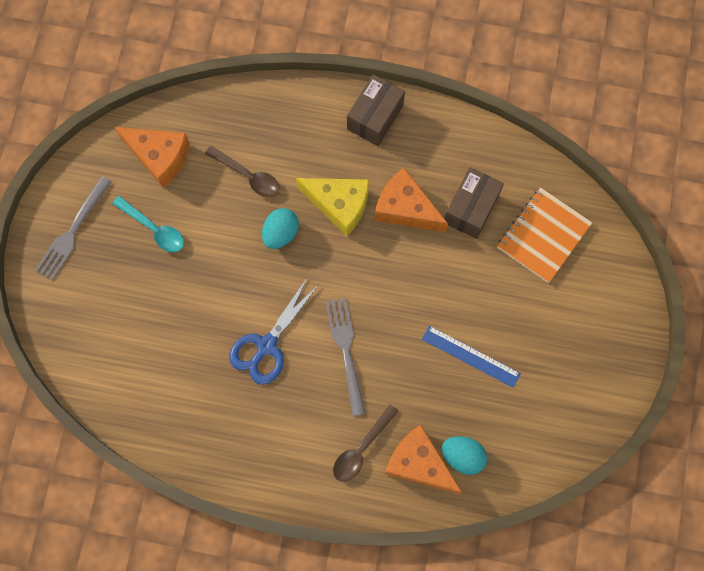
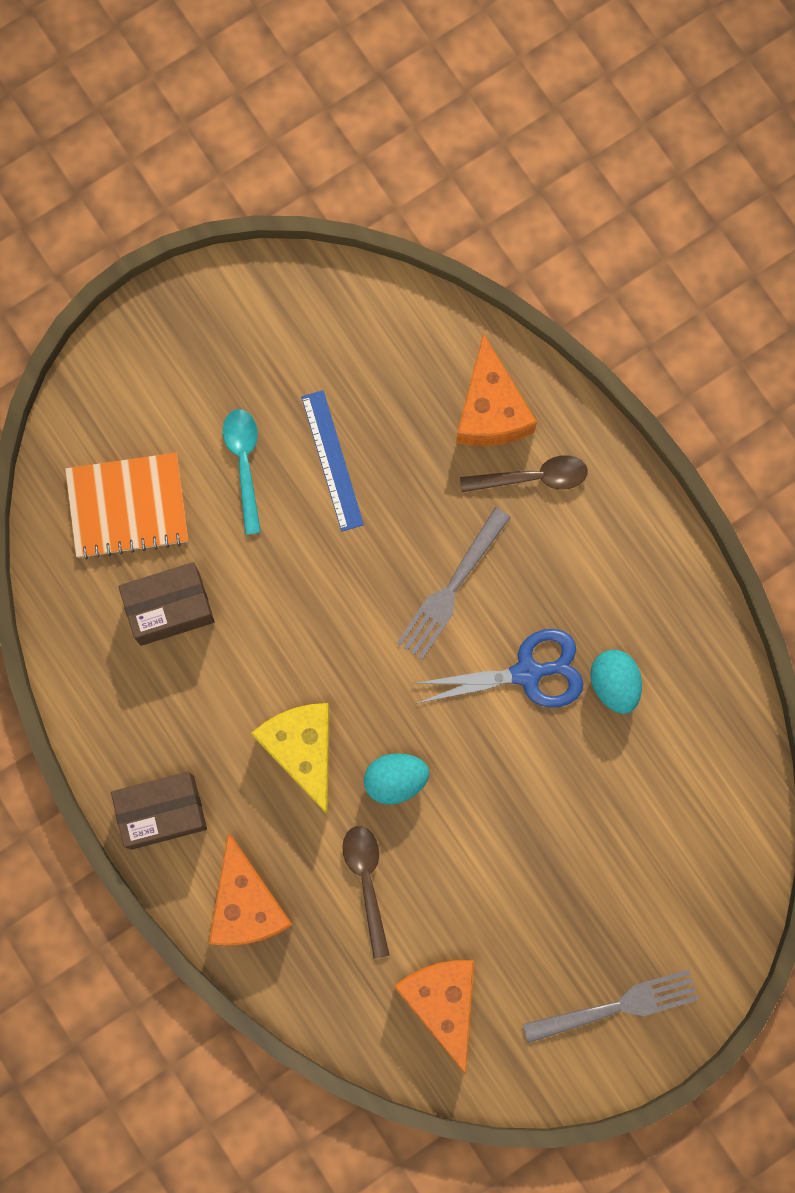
camera: 135 degrees left, 5 degrees up
(154, 229) = (525, 920): turquoise spoon -> turquoise spoon (244, 463)
(405, 208) = (237, 676): orange cheese -> orange cheese (246, 904)
(462, 456) = (441, 375): turquoise egg -> turquoise egg (614, 684)

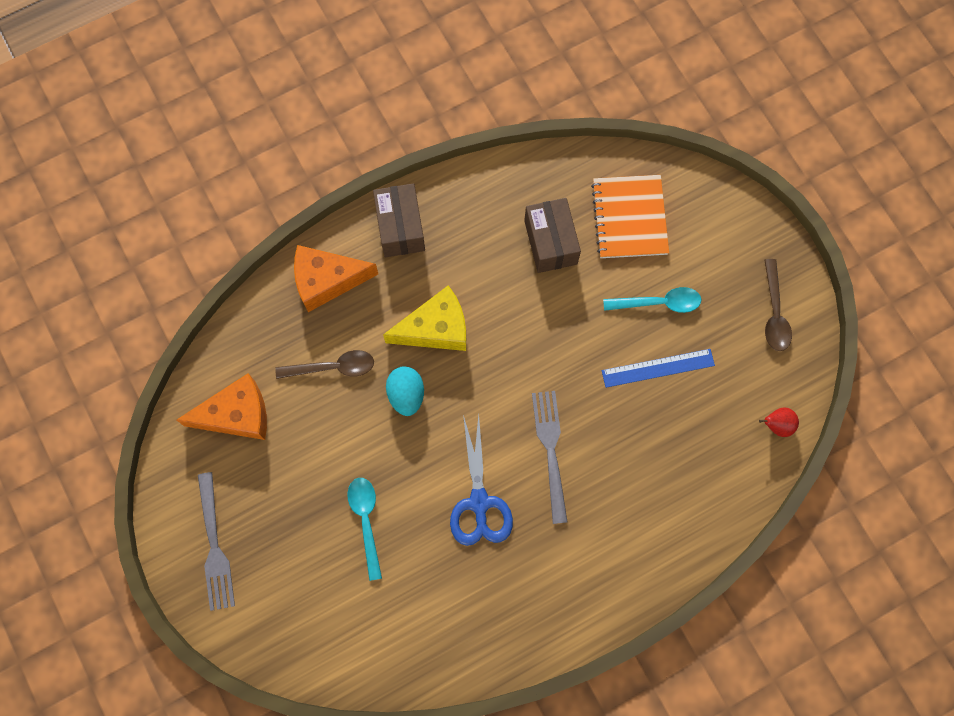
camera: 95 degrees right, 5 degrees down
(394, 312) = (777, 425): none -> red pear
(451, 589) = (550, 450): grey fork -> grey fork turned 45 degrees clockwise
(491, 409) = (694, 494): orange cheese -> none
(533, 477) = (636, 523): brown spoon -> brown spoon (774, 313)
(564, 814) = (366, 521): none -> turquoise spoon
(614, 684) = (464, 571): turquoise egg -> none

